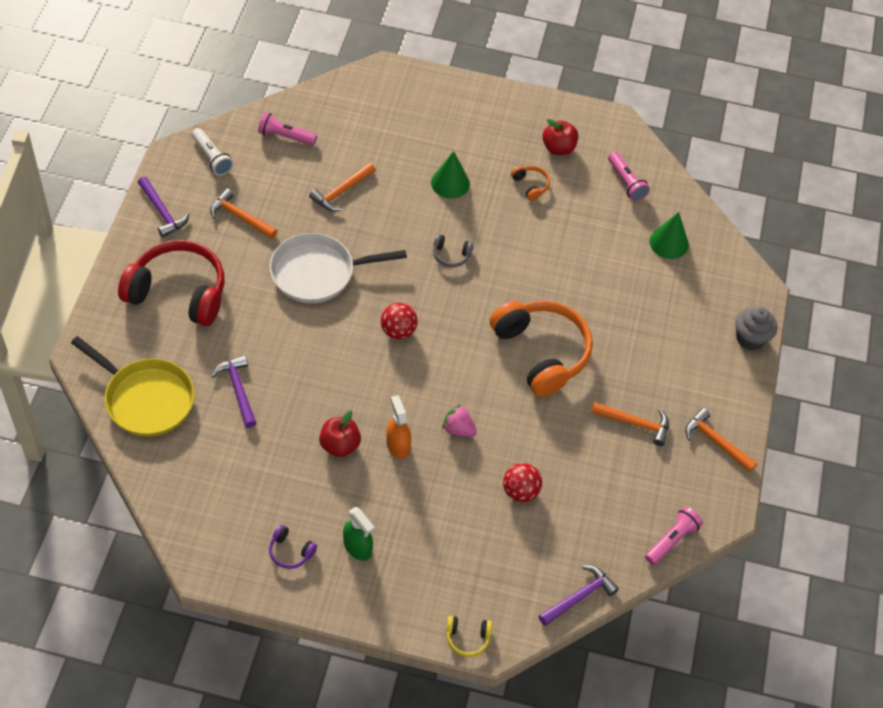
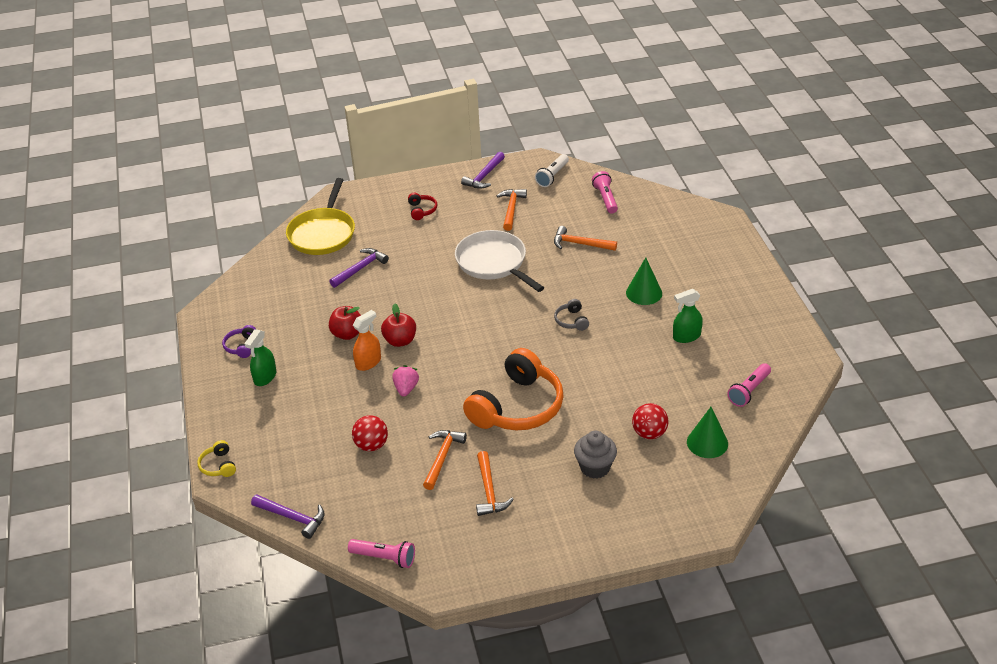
camera: 70 degrees right, 15 degrees down
(178, 292) = (422, 210): red headphones -> red headphones, size x0.41
(398, 331) = (474, 322): red ball -> red ball (649, 433)
(530, 185) = (686, 336): orange headphones -> green spray bottle
(558, 148) = (744, 337): red apple -> red apple (400, 341)
(716, 442) = (510, 552): orange hammer -> orange hammer (442, 458)
(750, 338) = (647, 537): grey cupcake -> grey cupcake (595, 467)

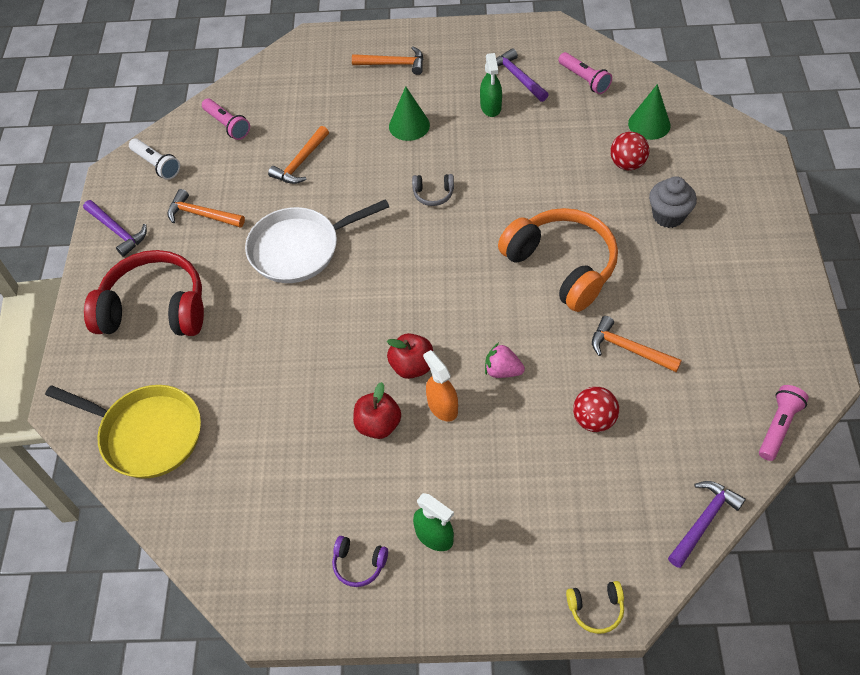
camera: 75 degrees left, 15 degrees up
(360, 269) = (248, 395): purple hammer -> purple hammer (517, 77)
(422, 210) = (155, 309): red headphones -> red headphones, size x2.44
(489, 490) = (687, 312): orange hammer -> orange hammer (393, 64)
(605, 198) = (227, 125): pink flashlight -> pink flashlight turned 135 degrees counterclockwise

